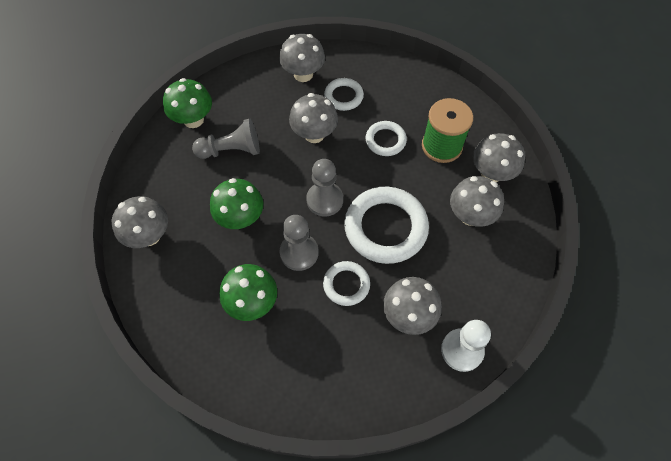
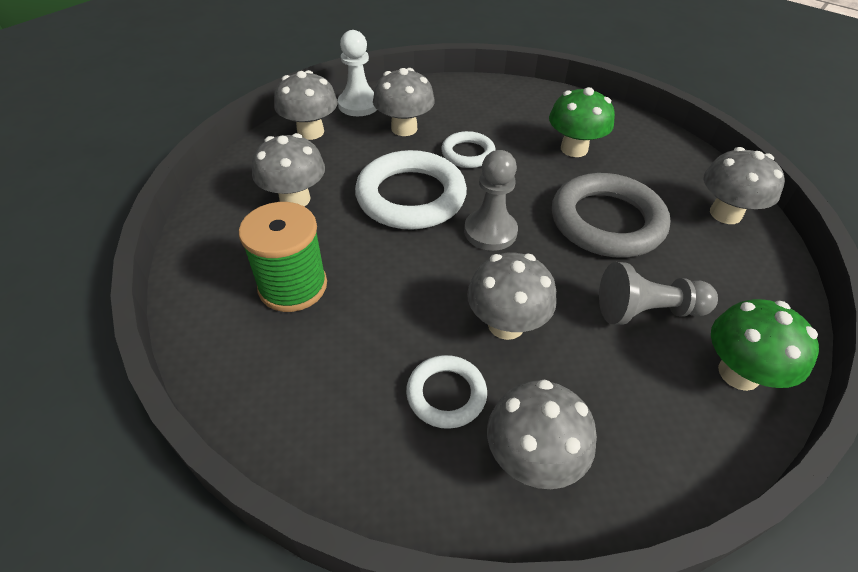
camera: 175 degrees left, 15 degrees down
(241, 218) = (607, 221): green mushroom -> grey ring
(299, 253) = (524, 183): grey pawn -> none
(385, 140) = (383, 303): white ring -> none
(491, 173) = (236, 243): grey mushroom -> grey mushroom (310, 132)

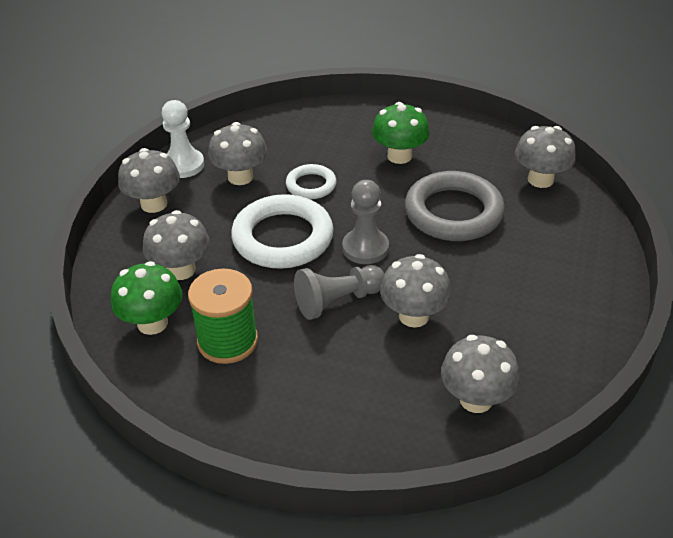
camera: 20 degrees left, 5 degrees down
(446, 394) = (395, 379): white ring -> none
(647, 311) = (512, 273): grey pawn -> grey pawn (338, 301)
(738, 373) = (590, 297): green mushroom -> green mushroom (152, 323)

